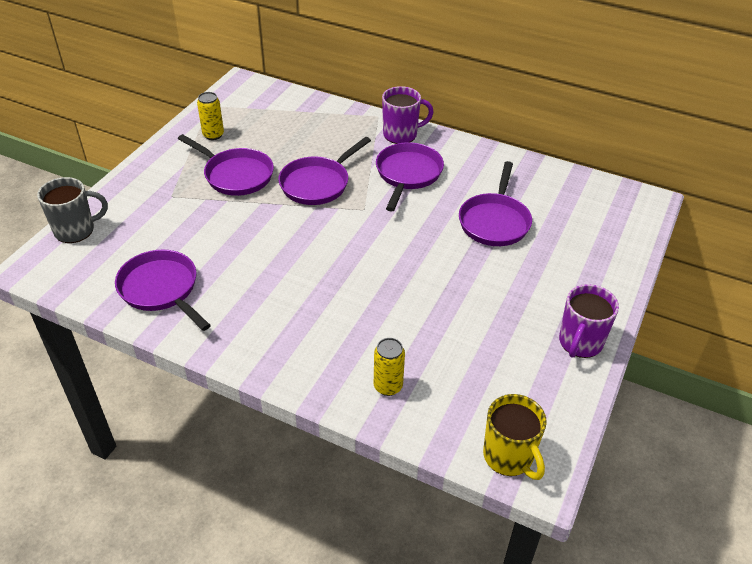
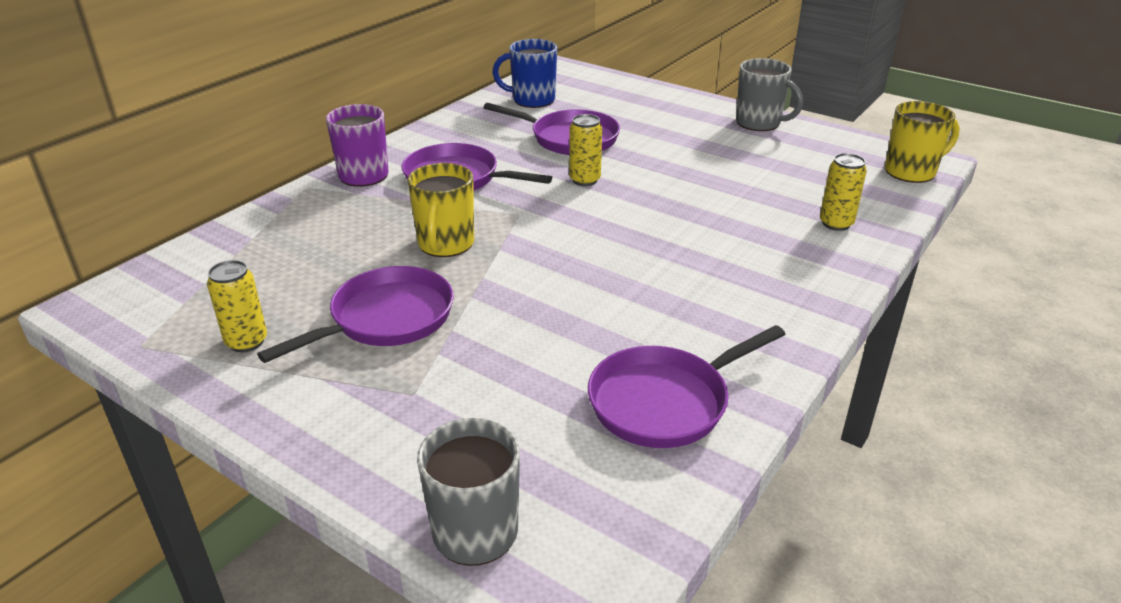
camera: 80 degrees left, 10 degrees down
(318, 183) = (445, 244): purple pan -> yellow mug
(424, 236) = (584, 180): none -> yellow can
(563, 193) = (532, 100): none -> blue mug
(580, 343) = (759, 123): purple mug -> grey mug

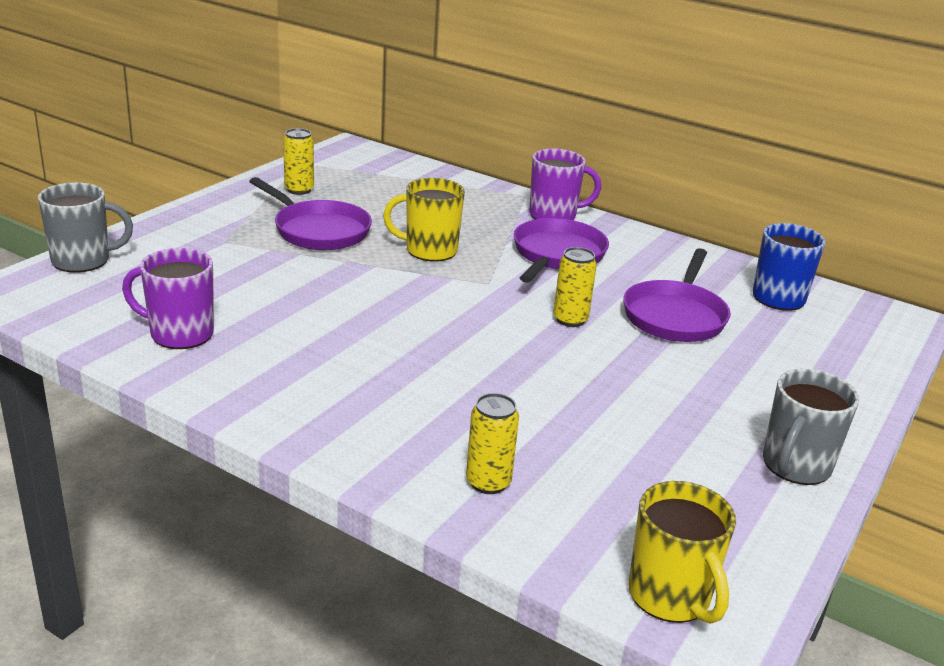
camera: 85 degrees right, 5 degrees down
(665, 401) = (180, 334): purple pan -> purple mug

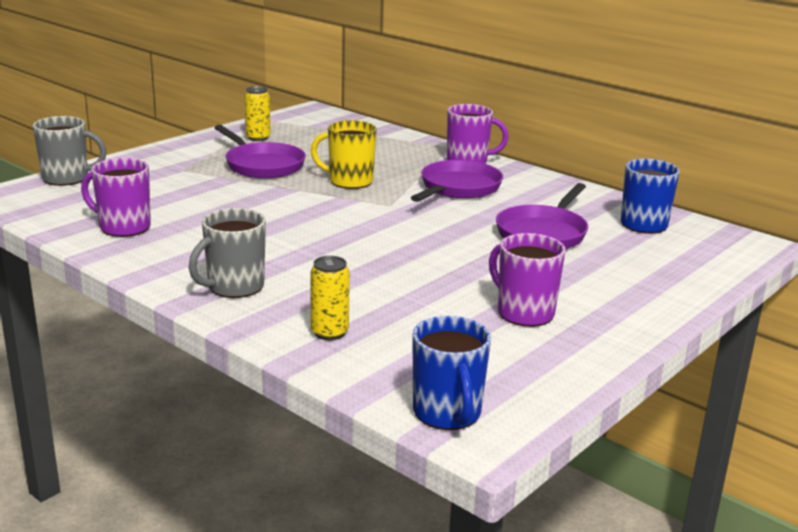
camera: 10 degrees right, 5 degrees down
(570, 320) = (449, 232): yellow can -> none
(670, 596) = (447, 413): yellow mug -> blue mug
(698, 435) = (524, 313): none -> purple mug
(795, 466) = (599, 338): grey mug -> grey mug (234, 287)

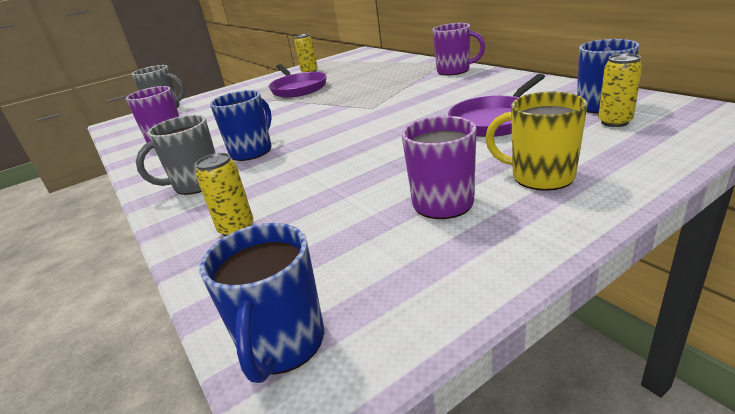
camera: 20 degrees right, 5 degrees up
(272, 251) = (252, 151): none -> blue mug
(349, 181) = (352, 93): yellow mug -> yellow mug (540, 177)
(458, 188) = (435, 91): purple pan -> none
(659, 243) = (614, 122): none -> yellow can

